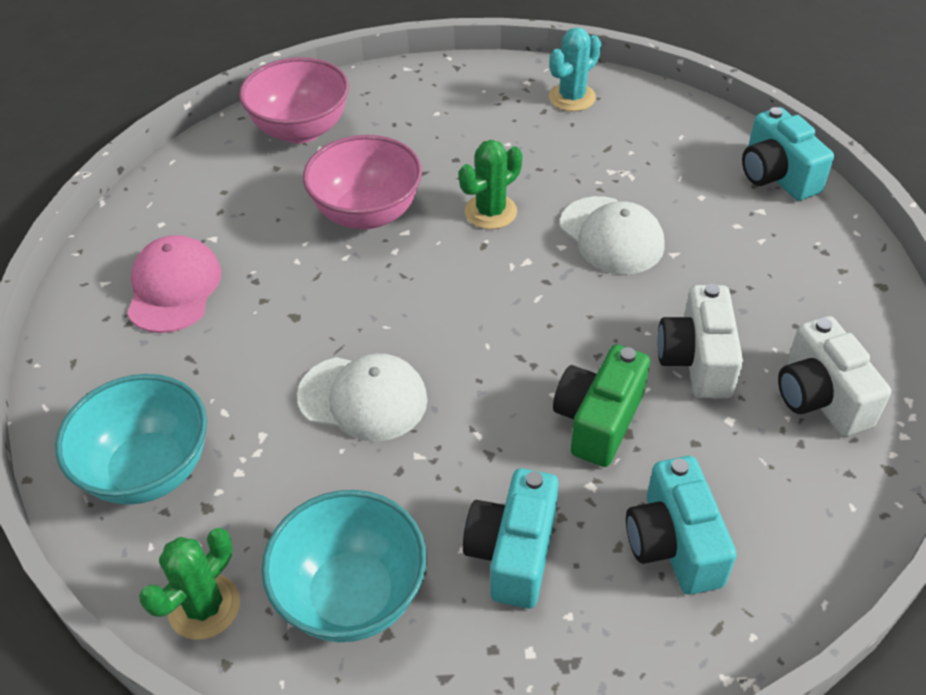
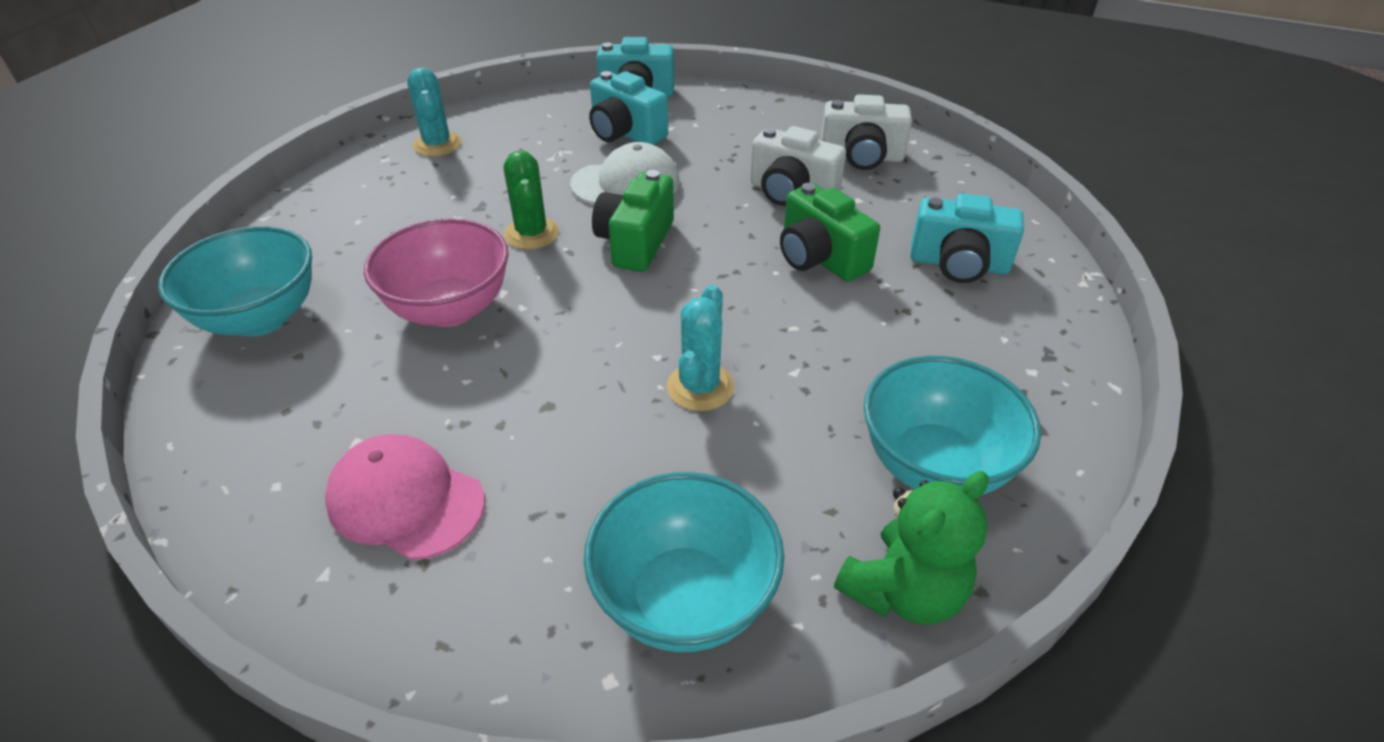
camera: 65 degrees left, 5 degrees down
(204, 607) = (903, 591): green cactus -> green teddy bear
(301, 130) = (260, 318): pink bowl -> turquoise bowl
(363, 398) = (700, 387): white cap -> turquoise cactus
(513, 552) = (931, 348): turquoise camera -> turquoise camera (625, 133)
(525, 280) = (635, 242): none -> green camera

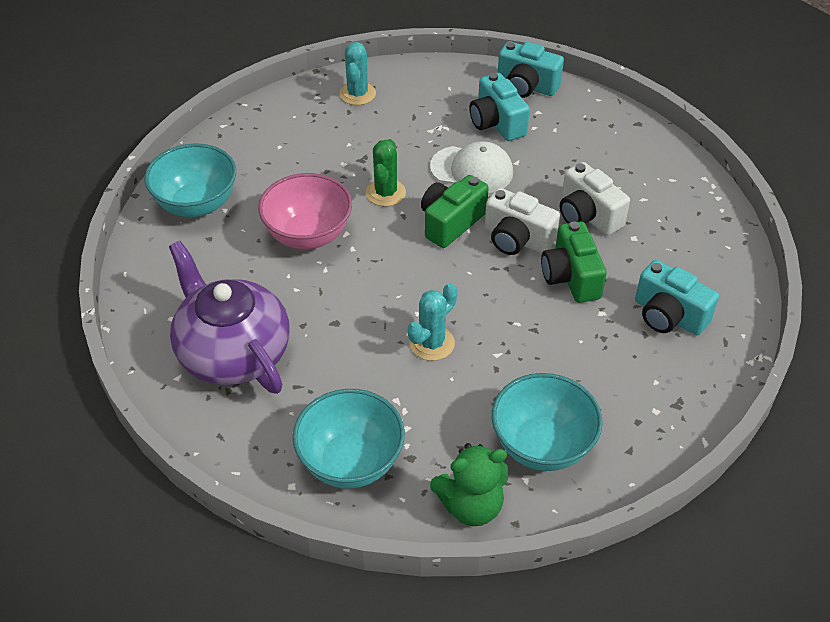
camera: 25 degrees right, 5 degrees up
(406, 500) = (233, 352): pink cap -> purple teapot
(861, 157) = (664, 200): white camera -> white camera (517, 239)

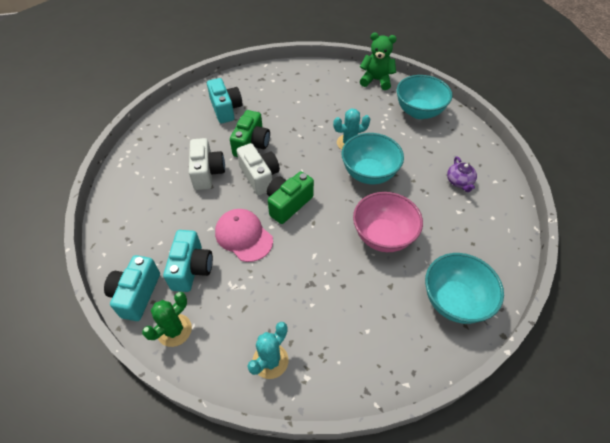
camera: 150 degrees left, 5 degrees up
(233, 352) = (459, 182): purple teapot -> purple teapot, size x0.41
(385, 193) = (313, 245): green cactus -> green cactus (174, 330)
(451, 223) = (288, 204): green camera -> green camera turned 150 degrees clockwise
(472, 170) = (243, 236): white cap -> pink cap
(526, 86) = (136, 294): turquoise camera -> turquoise camera turned 135 degrees counterclockwise
(542, 445) = (331, 87): turquoise bowl -> turquoise bowl (369, 173)

